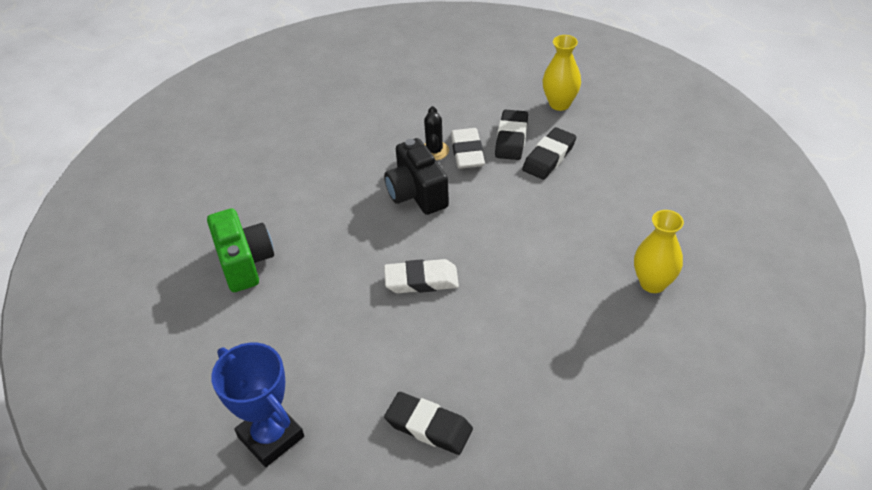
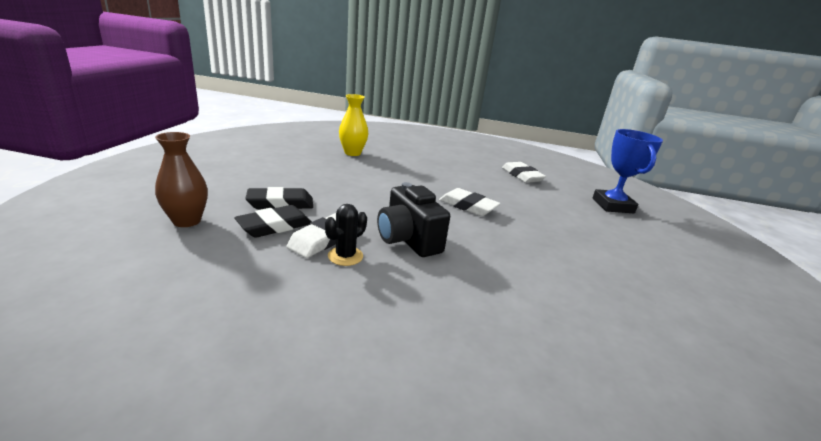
camera: 145 degrees left, 20 degrees down
(245, 263) = (606, 280): green camera -> none
(417, 194) = (408, 240): black camera -> black camera turned 135 degrees clockwise
(428, 426) = (522, 176): black eraser -> white eraser
(559, 104) = (187, 221): yellow vase -> brown vase

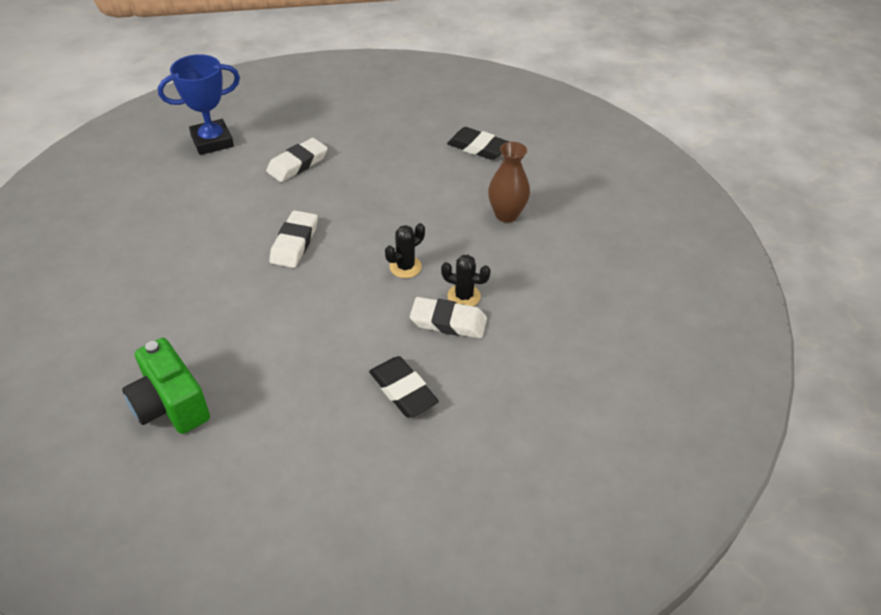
camera: 110 degrees left, 20 degrees up
(187, 221) = (497, 439): brown vase -> brown vase (506, 214)
(275, 226) = (452, 367): black eraser -> black eraser (478, 147)
(352, 153) = (170, 405): yellow vase -> green camera
(408, 240) = (405, 267): black camera -> black cactus
(522, 176) = (155, 212): white eraser -> white eraser (297, 164)

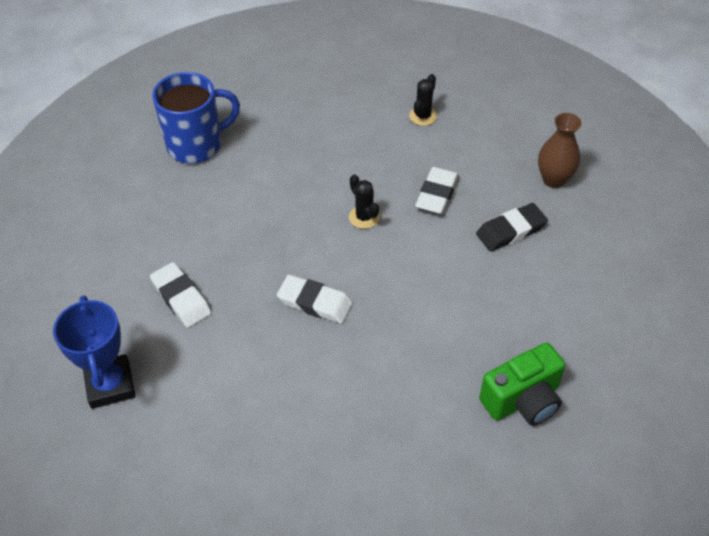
camera: 80 degrees left, 5 degrees up
(464, 296) = (407, 180): black cactus -> black cactus (423, 116)
(478, 147) = (196, 145): black eraser -> blue mug
(506, 214) = (304, 138): brown vase -> brown vase (554, 180)

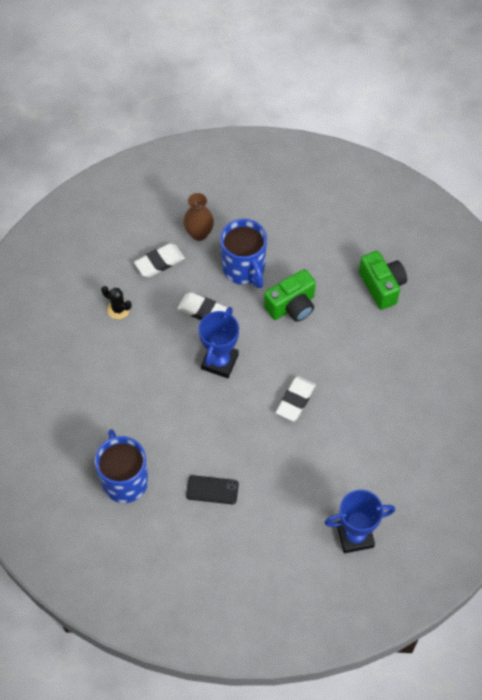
camera: 85 degrees left, 10 degrees up
(181, 298) = (283, 490): white eraser -> white eraser (159, 262)
(182, 225) = (212, 490): none -> black phone
(364, 217) = (219, 361): black cactus -> blue trophy
(463, 288) = (292, 306): none -> green camera
(511, 231) = (244, 269): black eraser -> blue mug

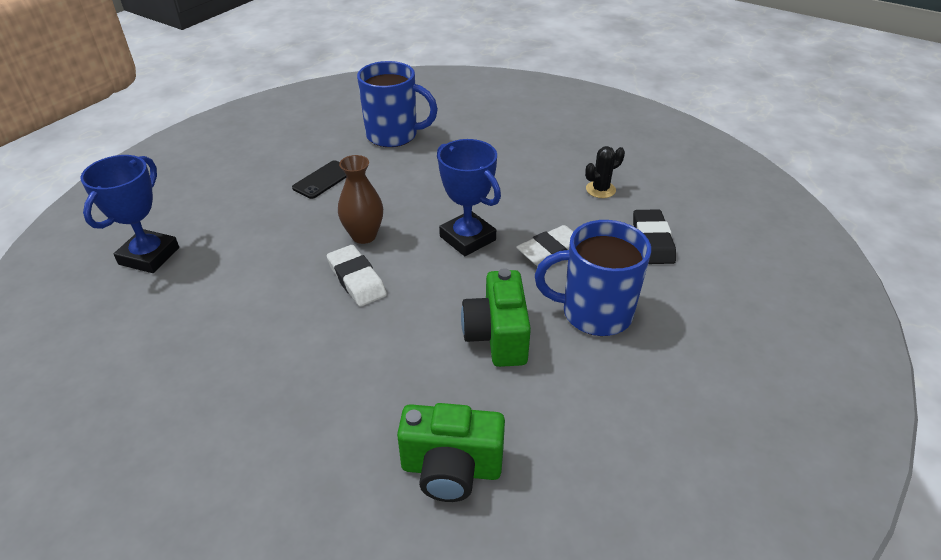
camera: 120 degrees right, 20 degrees down
(159, 262) = (652, 241): white eraser -> black eraser
(199, 233) = (684, 292): brown vase -> brown vase (364, 236)

